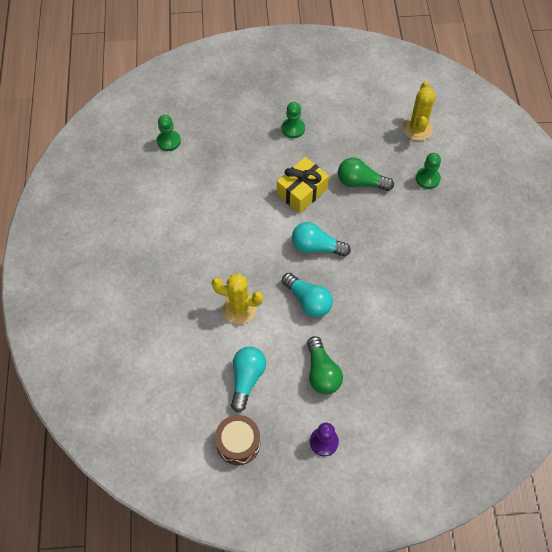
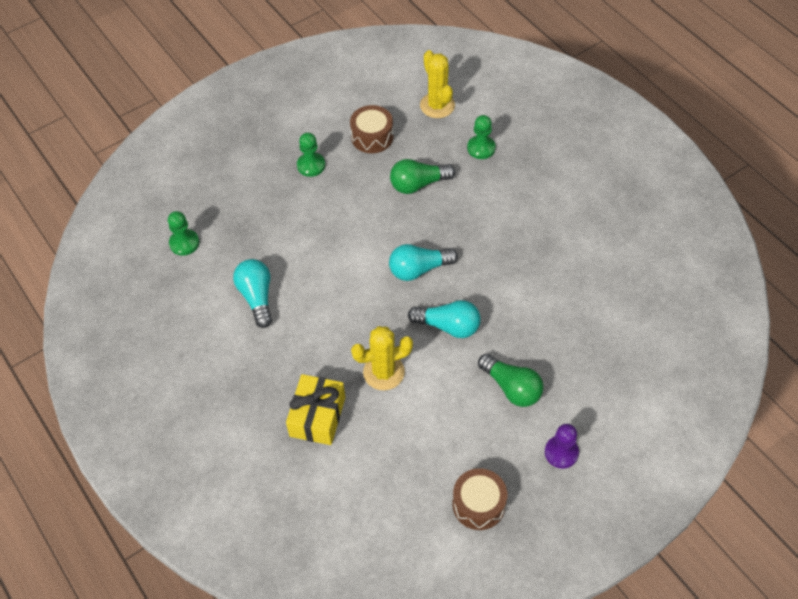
camera: 30 degrees left, 5 degrees down
(247, 379) = (442, 437): turquoise light bulb -> turquoise light bulb (257, 297)
(302, 191) = (365, 223): yellow gift -> yellow gift (317, 416)
(352, 129) = (372, 137): none -> brown drum

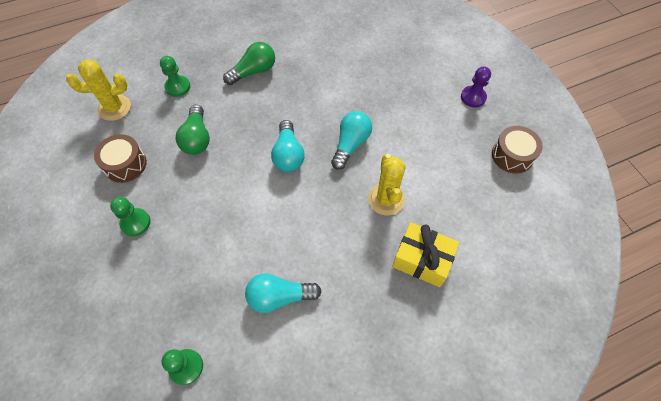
camera: 80 degrees left, 5 degrees up
(511, 388) = (415, 115): green light bulb -> green light bulb (253, 71)

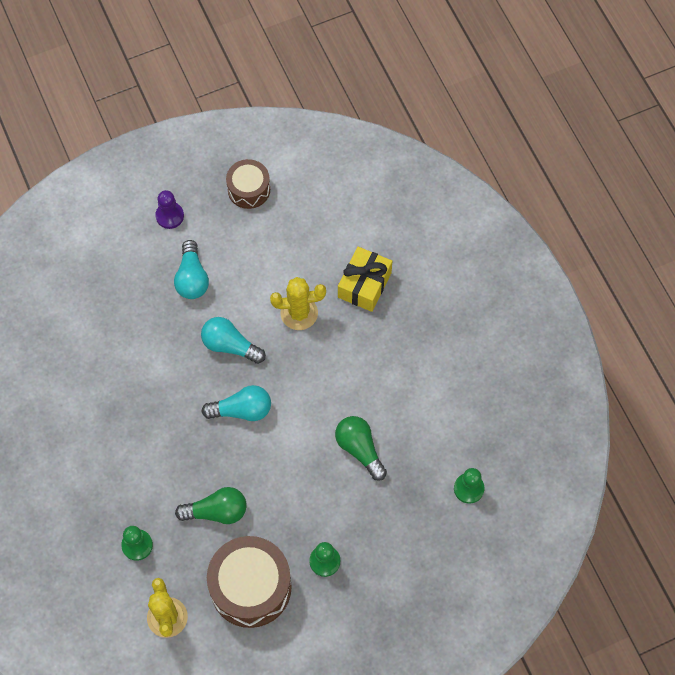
camera: 90 degrees left, 5 degrees up
(125, 164) = (250, 587): brown drum -> brown drum, size x1.71
(253, 71) = (117, 456): green light bulb -> green light bulb (360, 449)
(279, 297) = (402, 412): turquoise light bulb -> turquoise light bulb (192, 278)

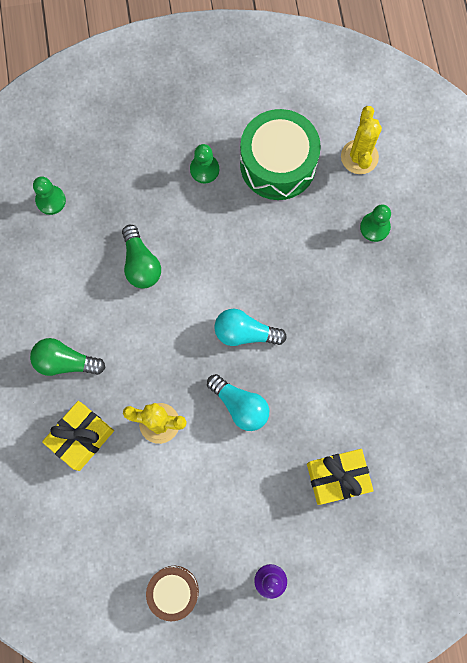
camera: 165 degrees left, 10 degrees up
(129, 308) = (337, 477): none -> yellow gift
(192, 278) = (262, 495): turquoise light bulb -> none
(216, 511) = (293, 239): green light bulb -> green light bulb (65, 362)
(250, 587) = (278, 164): brown drum -> green drum

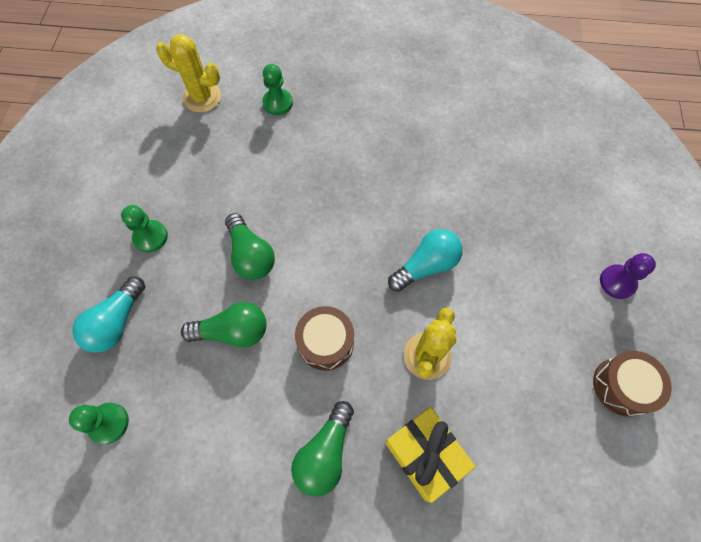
camera: 75 degrees left, 10 degrees down
(150, 339) = (326, 342): none -> brown drum
(210, 255) = (251, 255): none -> green light bulb
(245, 333) = (348, 242): turquoise light bulb -> turquoise light bulb (117, 322)
(278, 164) = (177, 167): green drum -> none
(337, 477) = (518, 195): yellow gift -> none

